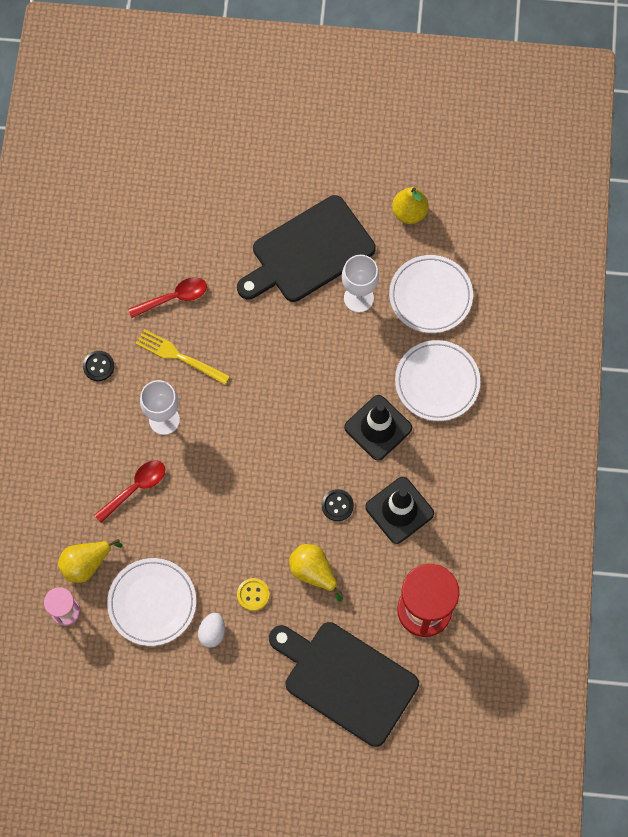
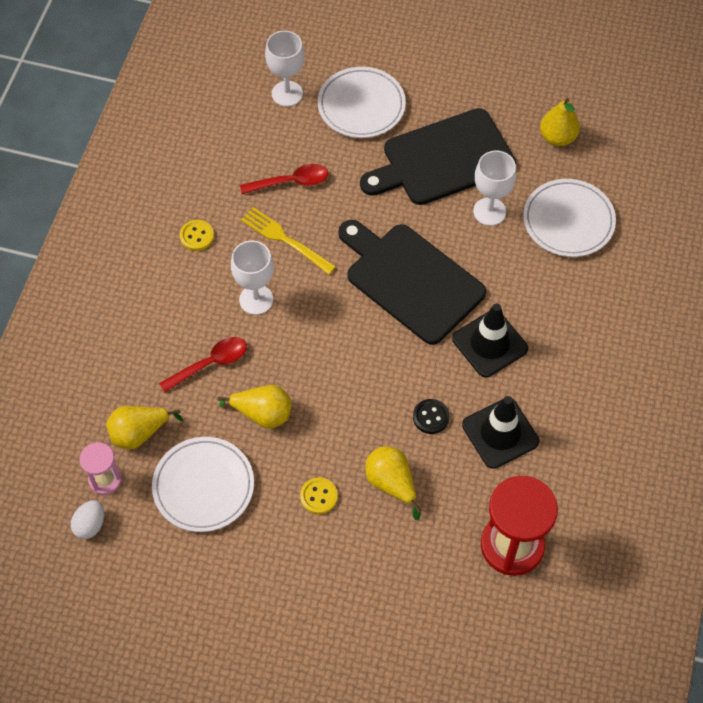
camera: 10 degrees right, 10 degrees down
(98, 366) = (197, 236): black button -> yellow button
(153, 207) = (287, 93): none -> white goblet
(190, 527) = (262, 414): none -> yellow pear
(212, 632) = (265, 530): white egg -> white egg (90, 525)
(346, 680) = (408, 608): black cutting board -> black cutting board (410, 280)
(437, 382) = (563, 307): white plate -> white plate (361, 106)

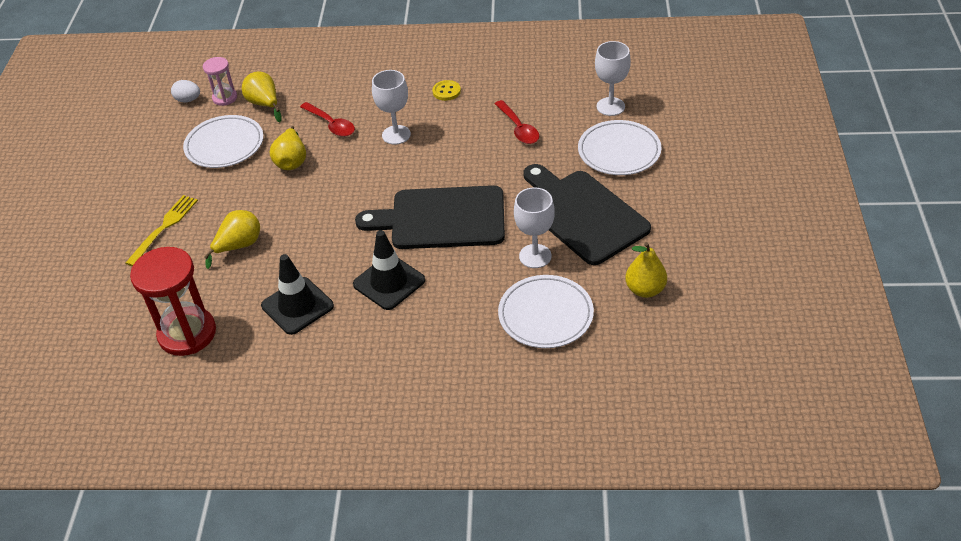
camera: 80 degrees right, 15 degrees down
(284, 239) = (459, 137): yellow fork -> yellow fork (164, 227)
(319, 496) = (222, 207): yellow button -> none
(410, 280) = (442, 218): black cutting board -> black cutting board turned 120 degrees counterclockwise
(431, 417) = (306, 258): black button -> none

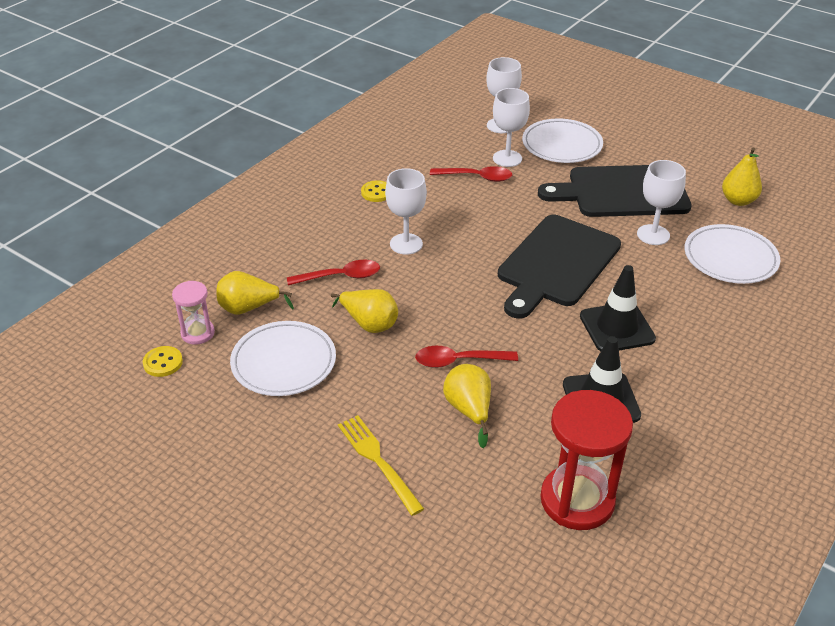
camera: 60 degrees left, 5 degrees down
(188, 100) = (163, 363): white egg -> yellow button
(285, 219) = (458, 361): none -> red spoon
(564, 131) = (507, 158): none -> white goblet

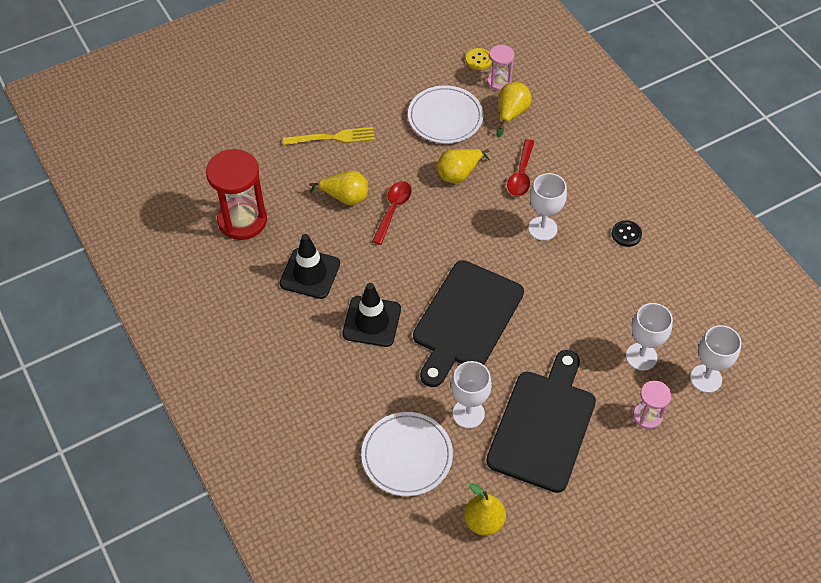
camera: 115 degrees right, 15 degrees up
(376, 192) = (626, 234): yellow button -> black button
(476, 177) = (619, 317): red spoon -> none
(556, 264) = (466, 319): black cutting board -> black cutting board turned 120 degrees counterclockwise
(562, 145) = (647, 416): white plate -> pink hourglass

